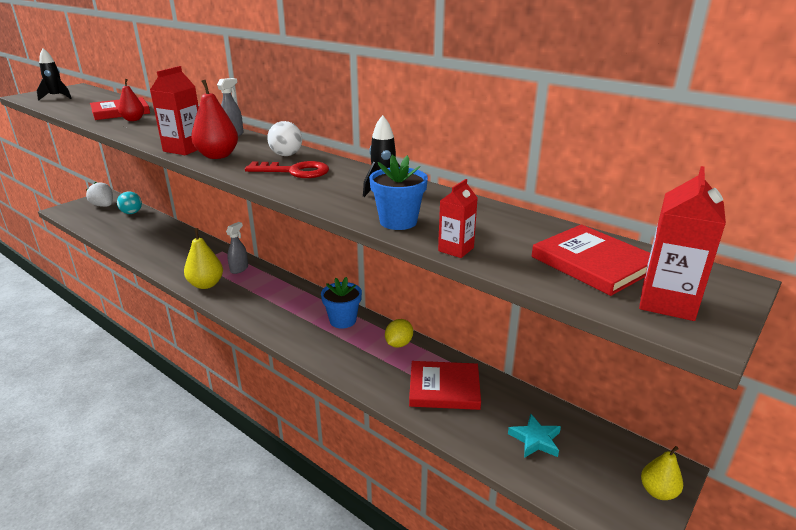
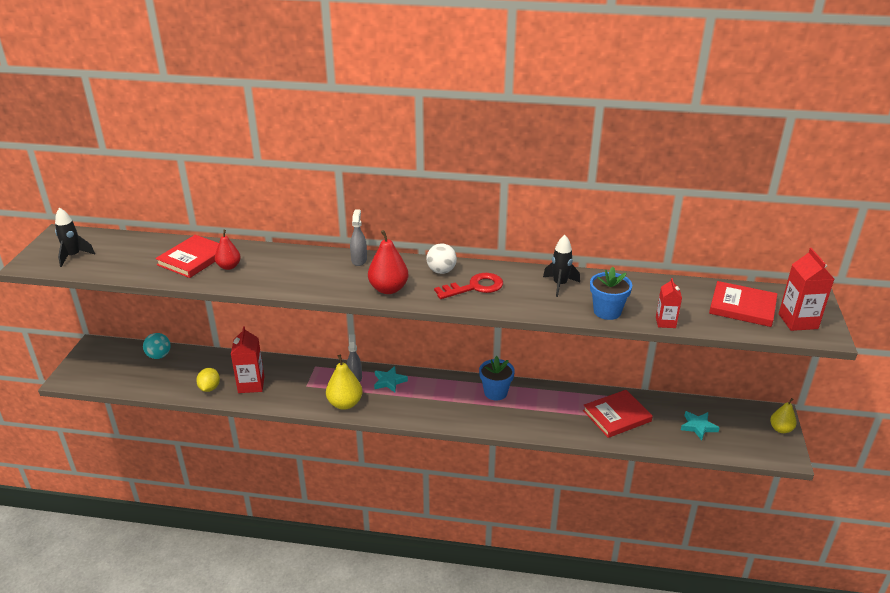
camera: 30 degrees left, 5 degrees up
(104, 206) = (112, 358): white strawberry -> none
(184, 149) = (347, 290): red carton -> red carton (251, 384)
(262, 280) = (389, 381): none -> turquoise star
(398, 344) = (555, 395): yellow lemon -> yellow lemon (209, 388)

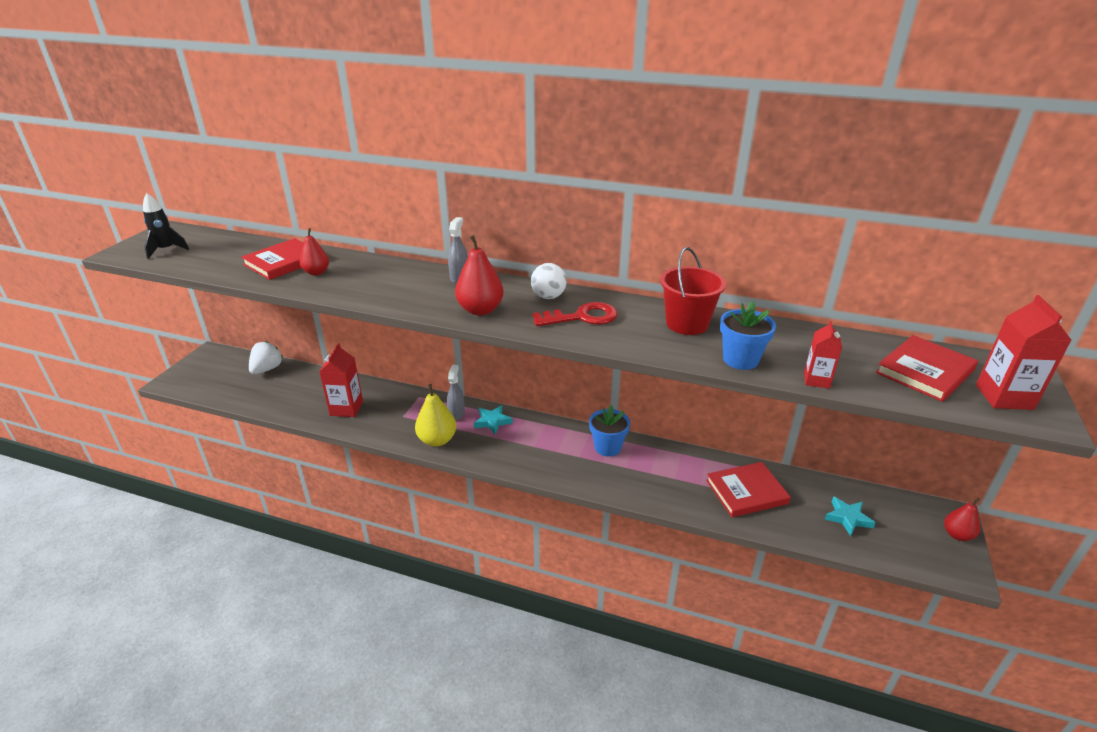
camera: 10 degrees right, 0 degrees up
(159, 356) = (267, 369): turquoise ball -> white strawberry
(209, 388) = (303, 407): yellow lemon -> none
(560, 285) = (687, 324): black rocket -> red bucket
(742, 307) = (925, 371): red book -> red book turned 75 degrees counterclockwise
(780, 429) = (957, 535): yellow pear -> red pear

